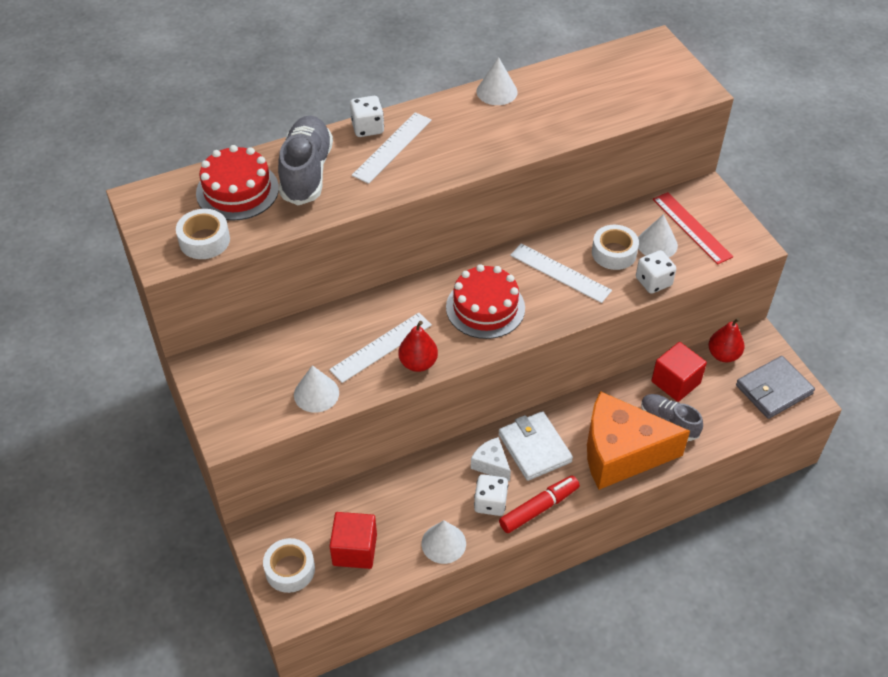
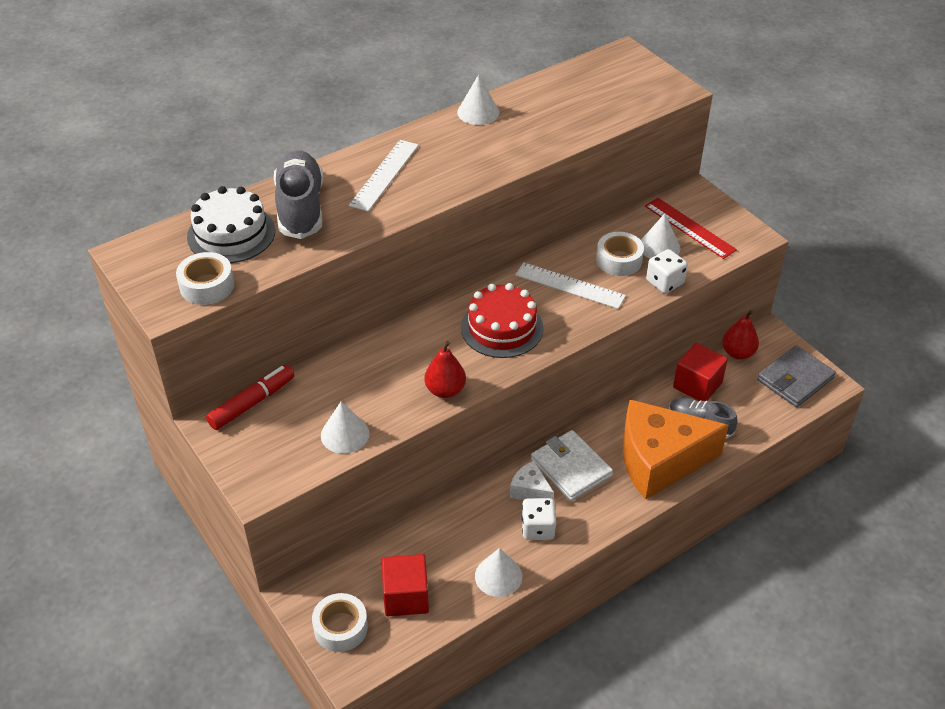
camera: 10 degrees left, 5 degrees down
(237, 191) = (231, 234): red cake -> white cake
(367, 128) = (354, 159): white dice -> none
(381, 347) = (403, 379): white ruler -> none
(539, 508) = (589, 526): red marker -> red marker (252, 403)

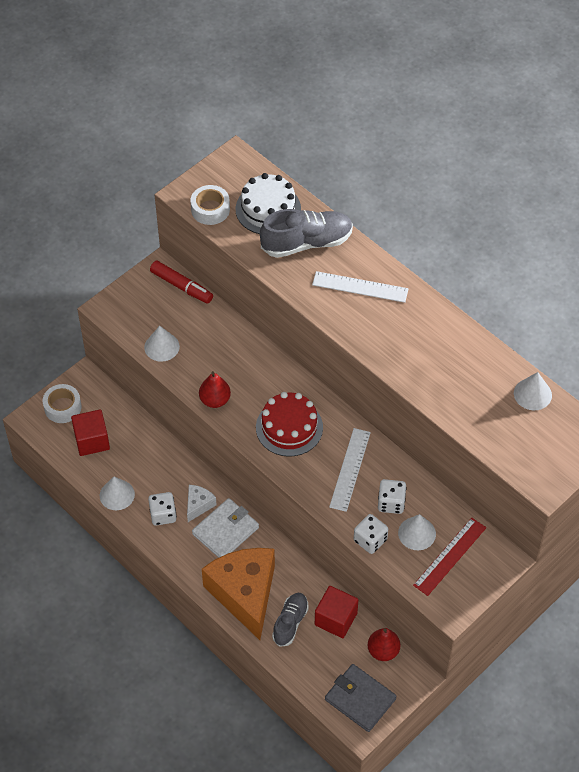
camera: 80 degrees right, 10 degrees up
(478, 112) = (464, 336): white cone -> white cone (532, 394)
(619, 260) = (391, 503): white tape -> white dice

